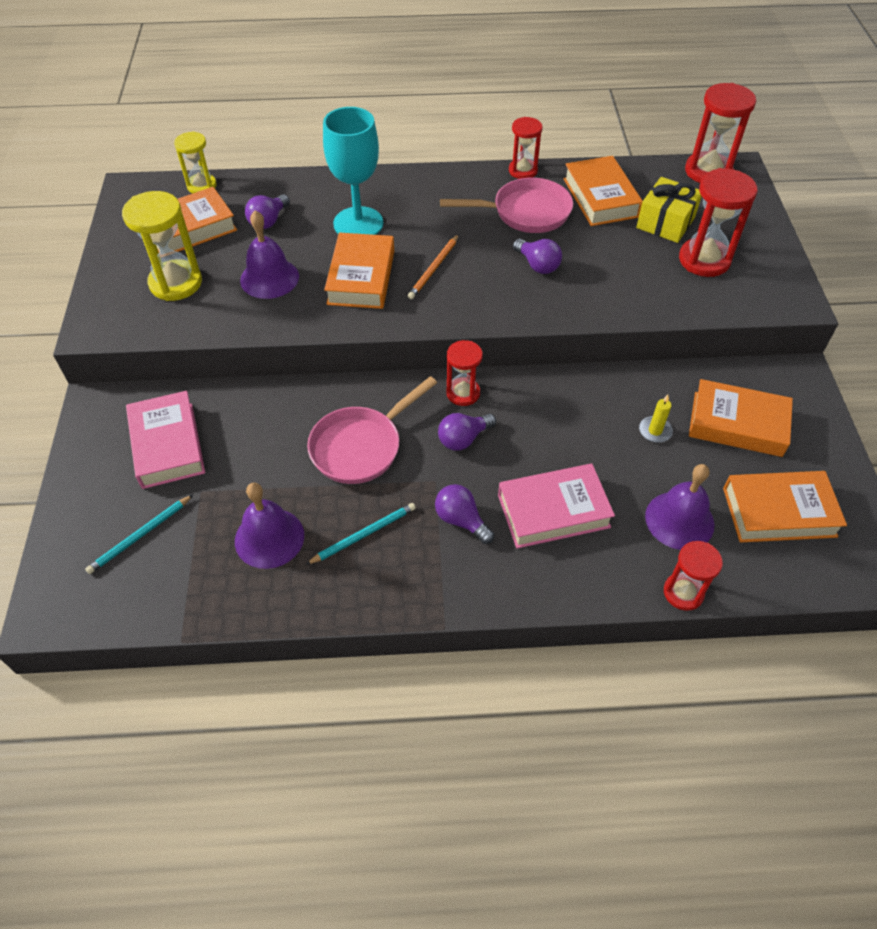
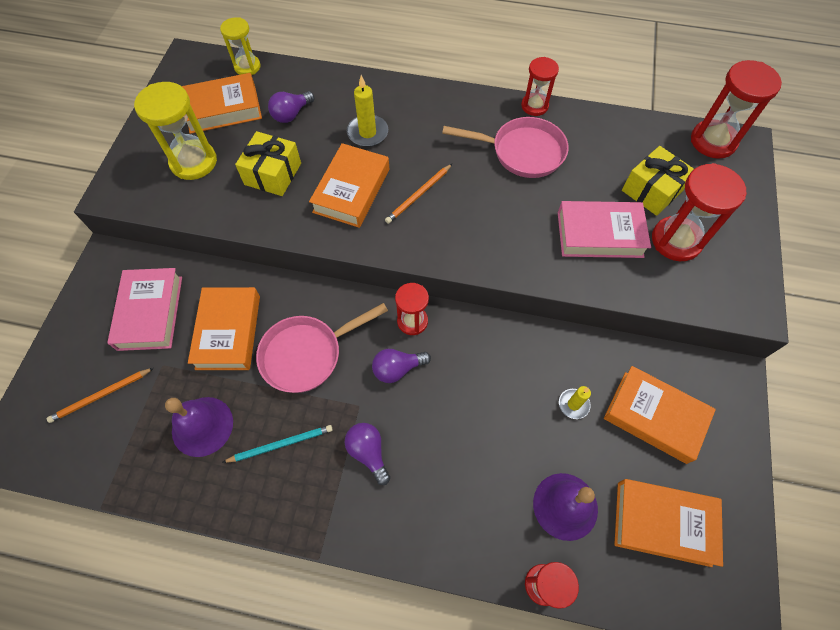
camera: 15 degrees right, 10 degrees up
(140, 536) = (101, 396): turquoise pencil -> orange pencil
(269, 278) = (273, 174): purple bell -> yellow gift
(358, 223) = (367, 133): turquoise goblet -> yellow candle
(537, 265) = (514, 212): purple light bulb -> none
(553, 511) = (452, 465): pink book -> pink book (599, 234)
(600, 198) = (598, 150): orange book -> orange book (228, 332)

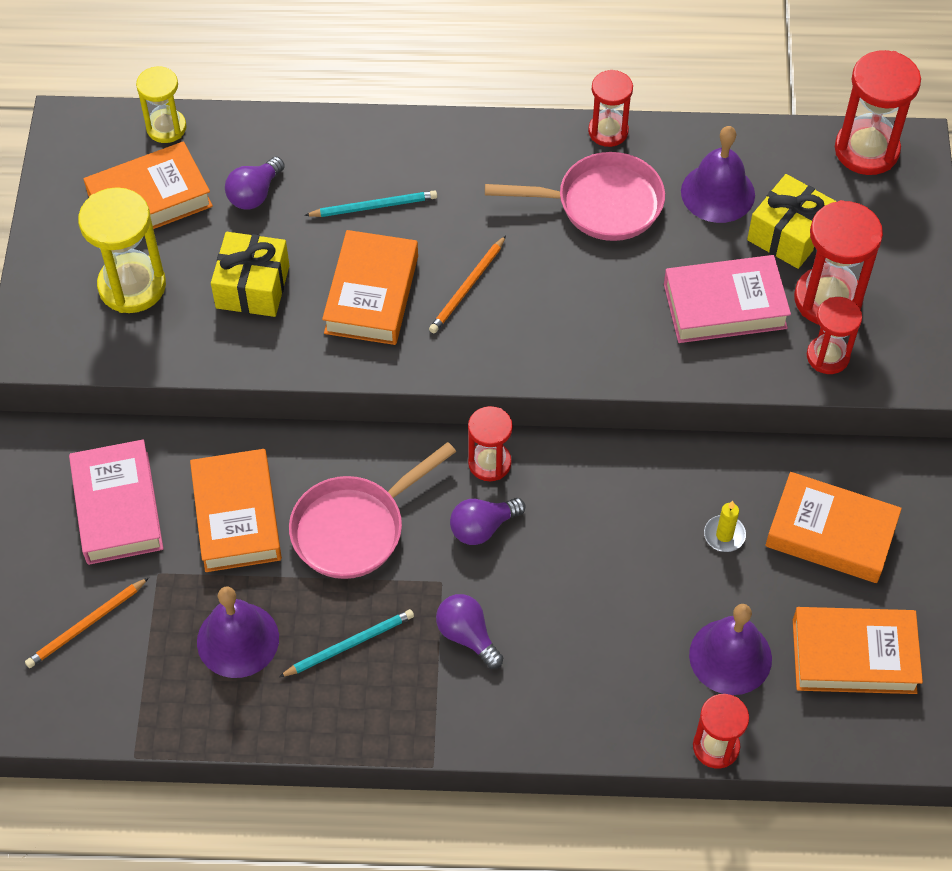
camera: 10 degrees left, 5 degrees down
(367, 133) = (374, 206): yellow candle -> turquoise pencil
(604, 155) = (717, 193): none -> purple bell
(672, 283) = (828, 356): none -> red hourglass

